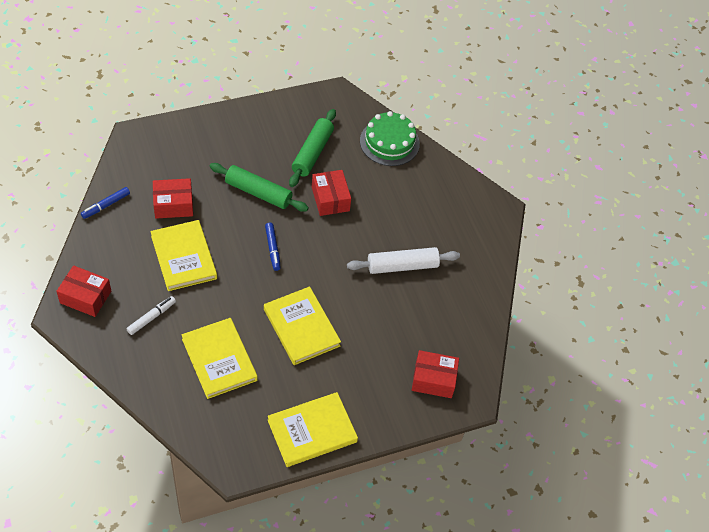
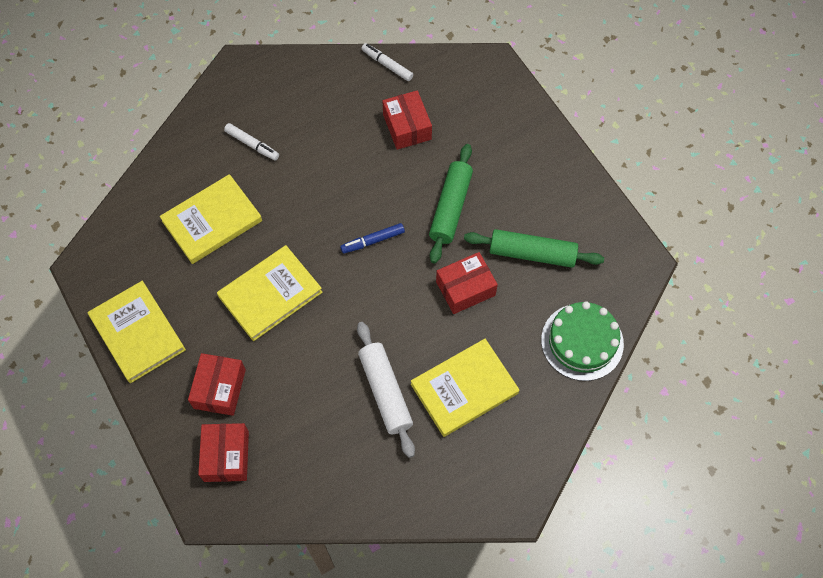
camera: 85 degrees right, 10 degrees up
(85, 297) = (265, 80): red box -> red box (219, 389)
(106, 205) = (387, 65): blue marker -> white marker
(184, 257) = (337, 155): yellow book -> yellow book (464, 389)

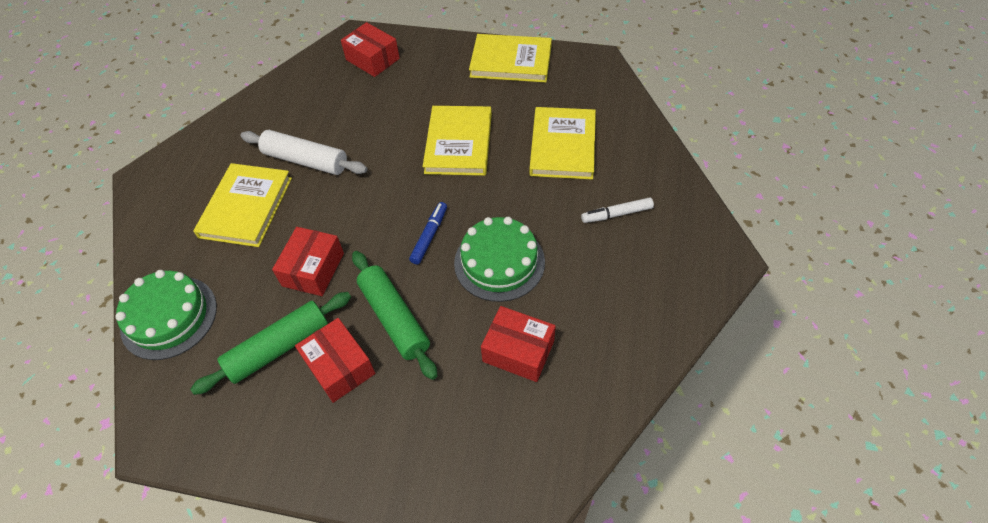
camera: 135 degrees right, 10 degrees down
(219, 389) = (420, 79): red box -> red box (339, 367)
(354, 183) = (499, 262): none -> green cake
(387, 65) = (616, 393): white marker -> none

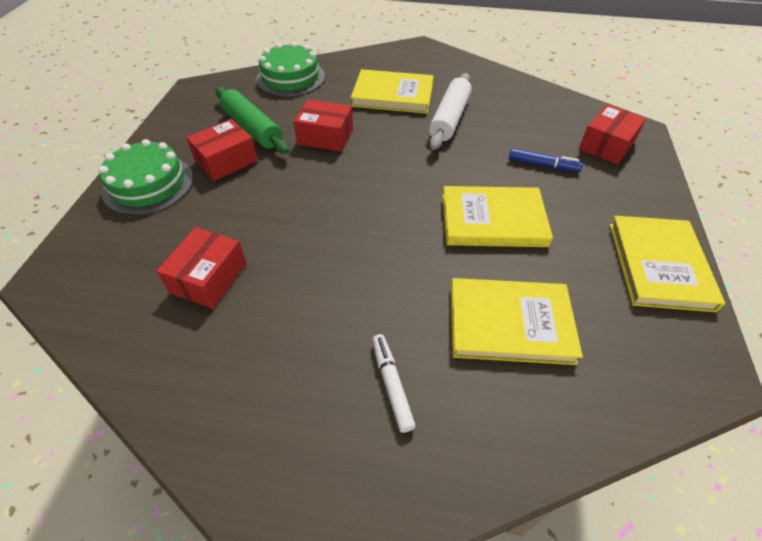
camera: 85 degrees right, 5 degrees down
(394, 318) = (266, 188): green rolling pin -> none
(429, 236) = (359, 204): blue marker -> blue marker (543, 165)
(499, 262) = (322, 260): green cake -> green cake (148, 184)

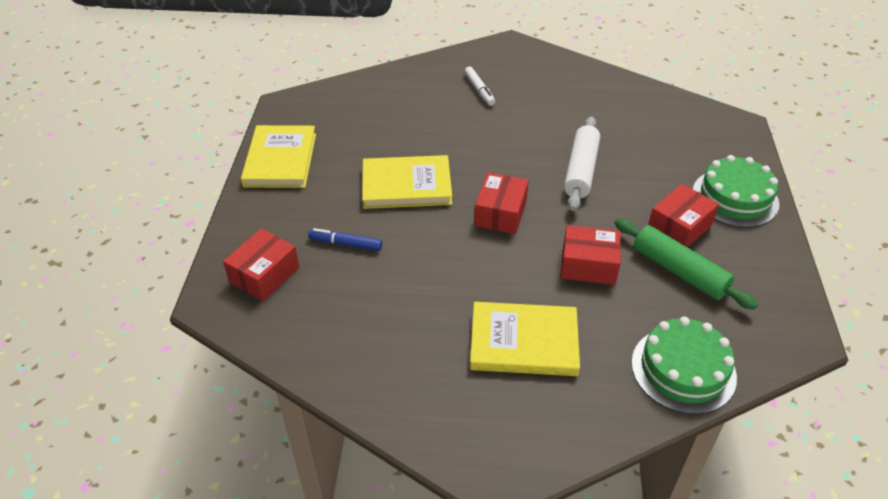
camera: 175 degrees right, 5 degrees down
(209, 278) = (623, 132): red box -> red box (500, 213)
(449, 118) = (444, 303): white rolling pin -> white rolling pin (581, 170)
(510, 323) = (404, 120): yellow book -> none

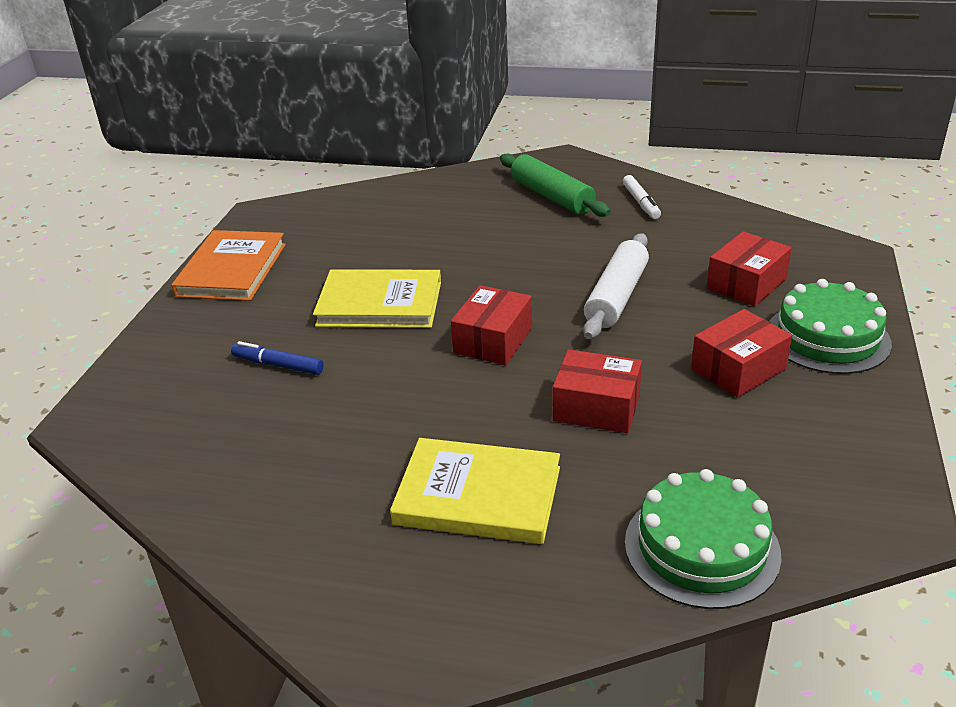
camera: 10 degrees right, 10 degrees down
(264, 275) = (162, 394): red box -> red box (746, 284)
(280, 160) = (232, 270): yellow book -> orange book
(479, 90) = (507, 205): white marker -> white marker (641, 203)
(679, 271) = (725, 422): green rolling pin -> green rolling pin (552, 196)

